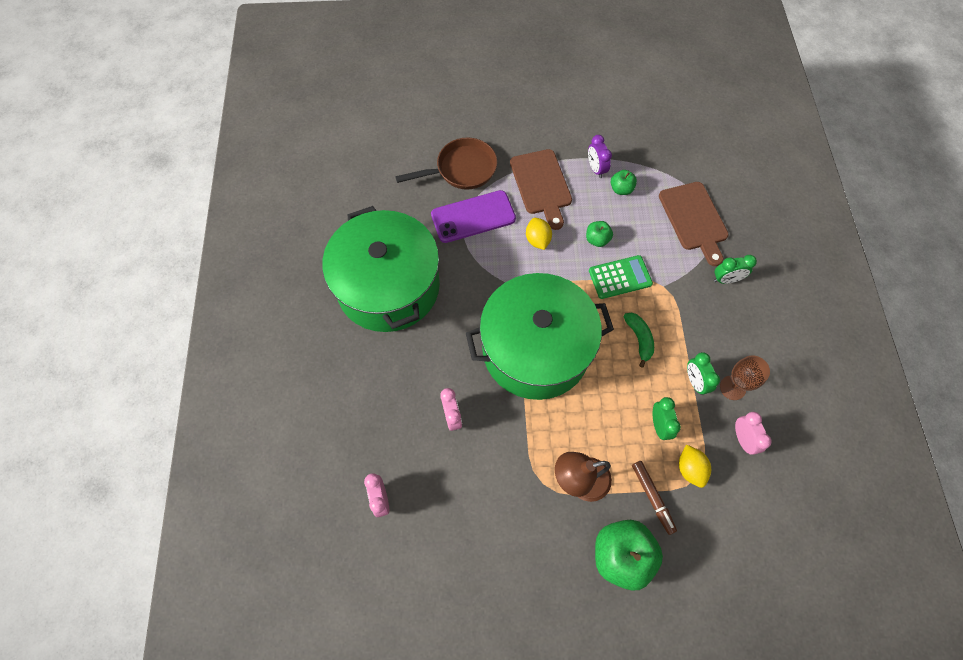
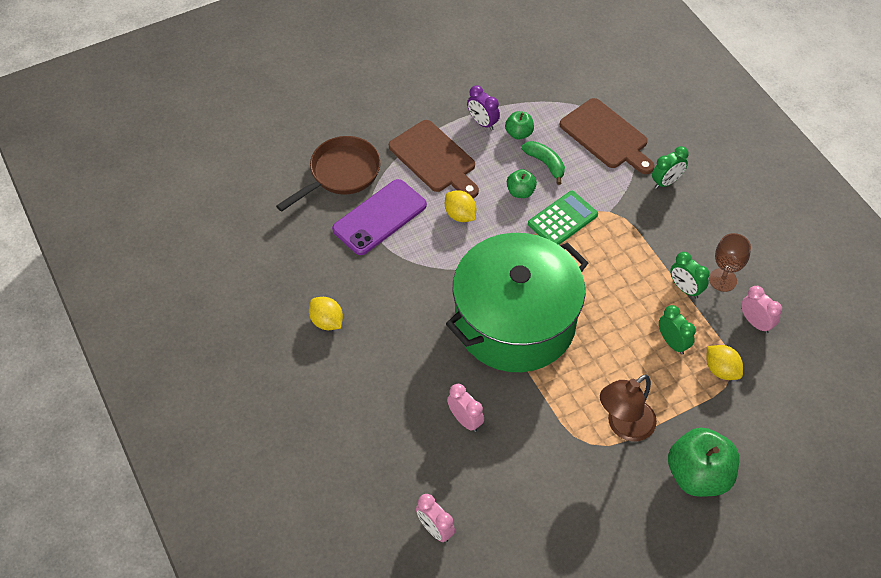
camera: 25 degrees left, 10 degrees down
(388, 286) = (327, 321): green pot -> yellow lemon
(639, 339) = (612, 271): green banana -> green banana (545, 163)
(652, 497) = (699, 411): brown marker -> none

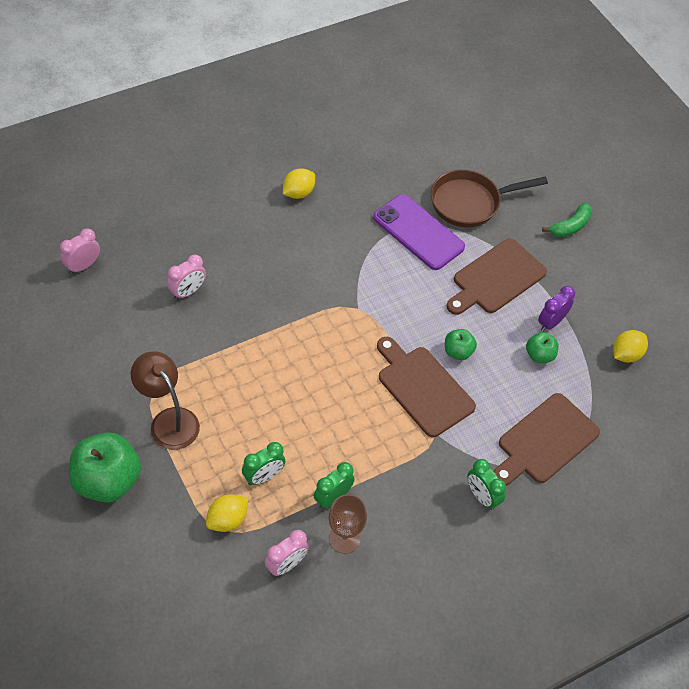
camera: 85 degrees right, 0 degrees up
(341, 174) = (470, 203): brown pan -> brown pan turned 120 degrees clockwise
(460, 215) = (424, 297): yellow lemon -> yellow lemon (626, 354)
(515, 322) = (294, 337): green pot -> none
(545, 163) = (499, 377): green banana -> green banana (570, 226)
(562, 219) = (423, 388): green calculator -> brown cutting board

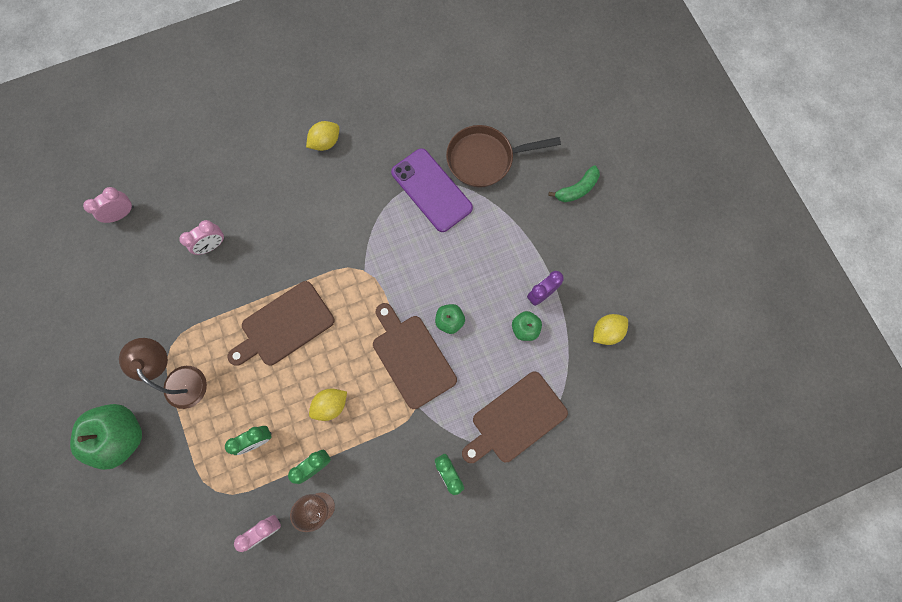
camera: 10 degrees right, 20 degrees up
(227, 520) = (221, 481): yellow lemon -> yellow lemon (331, 405)
(496, 278) = (497, 244): brown cutting board -> brown cutting board (284, 326)

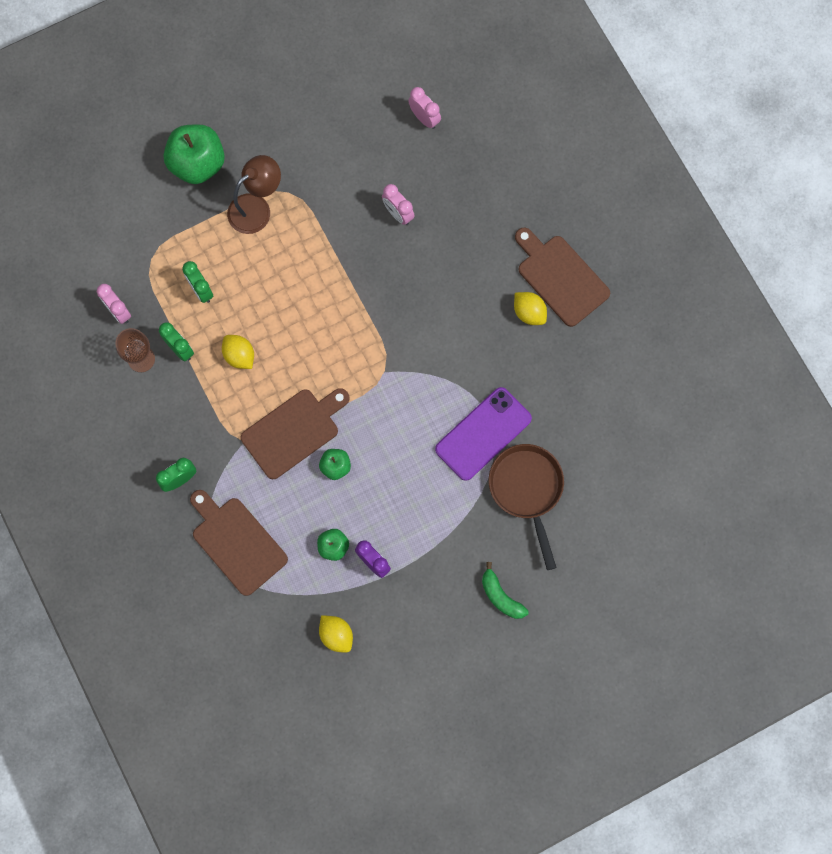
camera: 85 degrees right, 0 degrees up
(284, 326) = (317, 298): brown cutting board -> brown cutting board (560, 277)

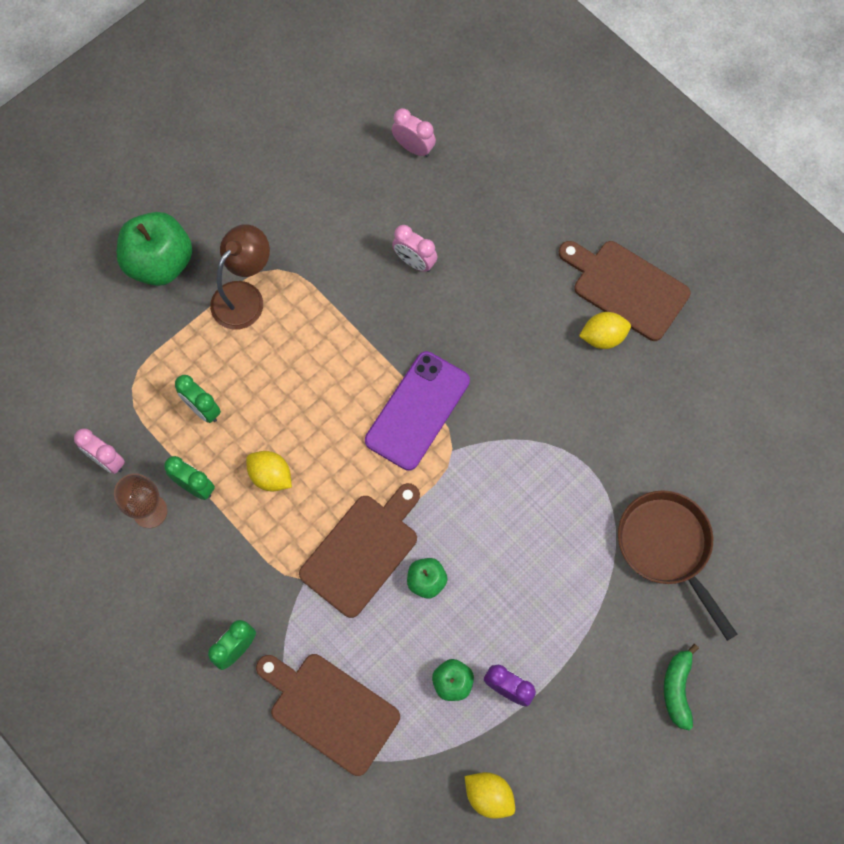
camera: 15 degrees left, 5 degrees down
(483, 434) = (593, 494): purple phone -> purple phone (417, 410)
(500, 596) = (677, 688): green banana -> green banana turned 60 degrees clockwise
(529, 313) = (603, 337): yellow lemon -> yellow lemon turned 45 degrees counterclockwise

